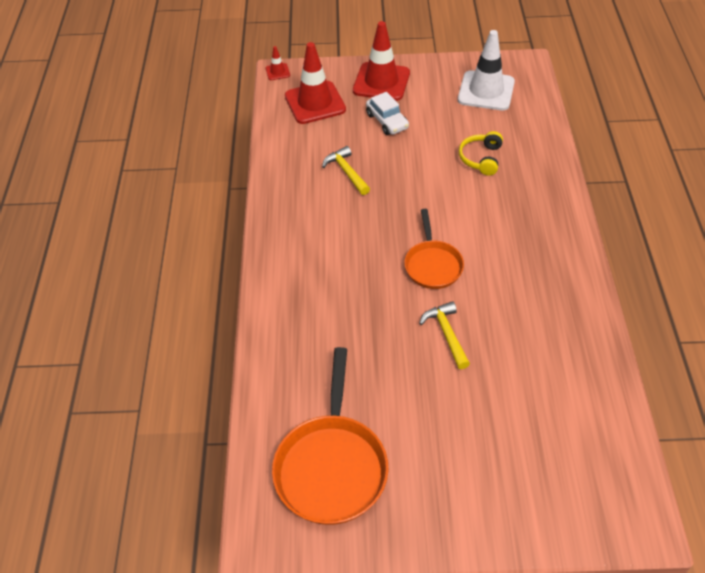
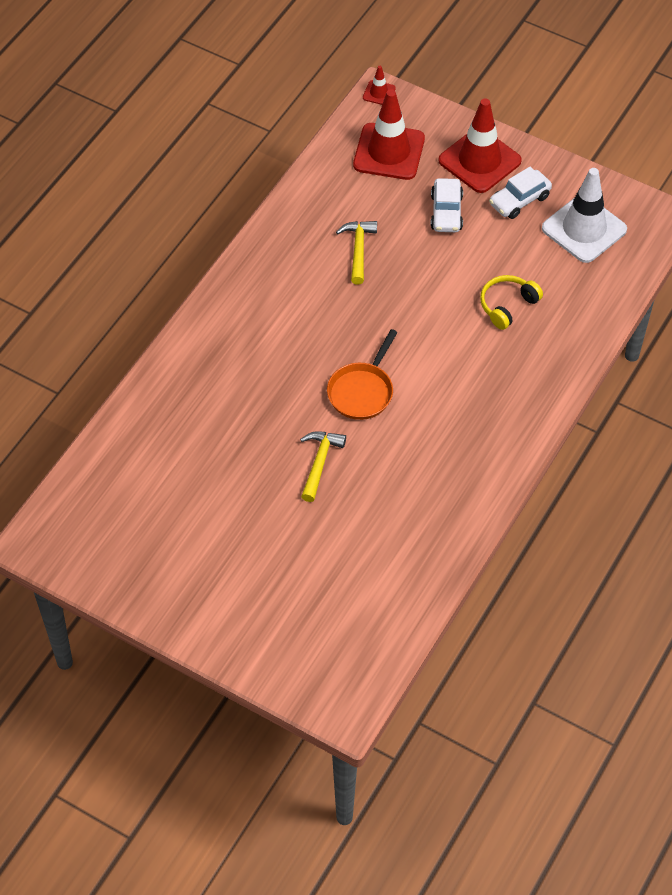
camera: 30 degrees right, 5 degrees up
(331, 466) = (131, 519): orange pan -> none
(429, 93) = (519, 200): none -> white car

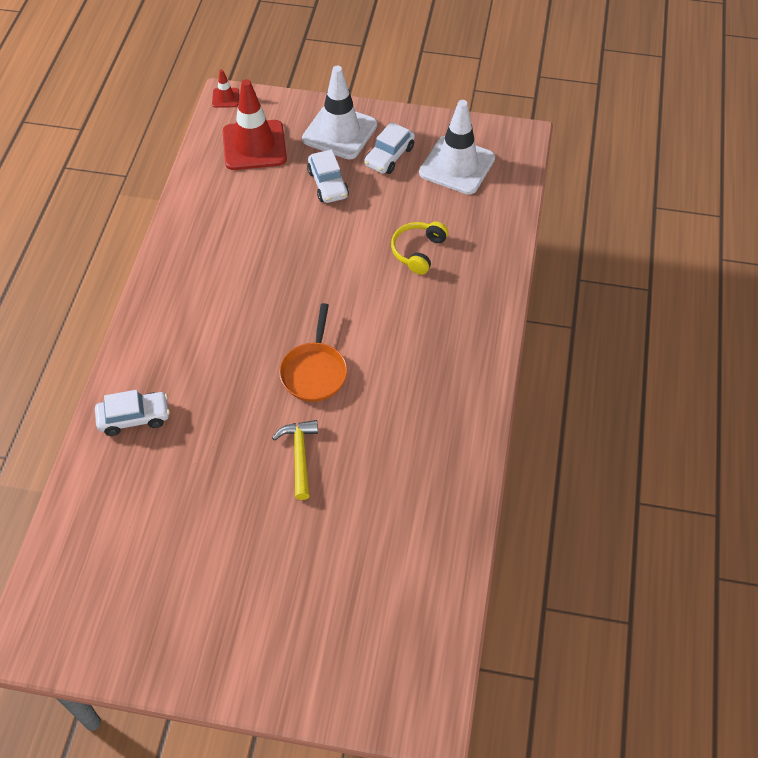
camera: 20 degrees left, 0 degrees up
(184, 384) = (134, 418): none -> white car
(358, 249) = (259, 239): yellow hammer -> none
(479, 161) = (339, 132): red traffic cone -> white traffic cone

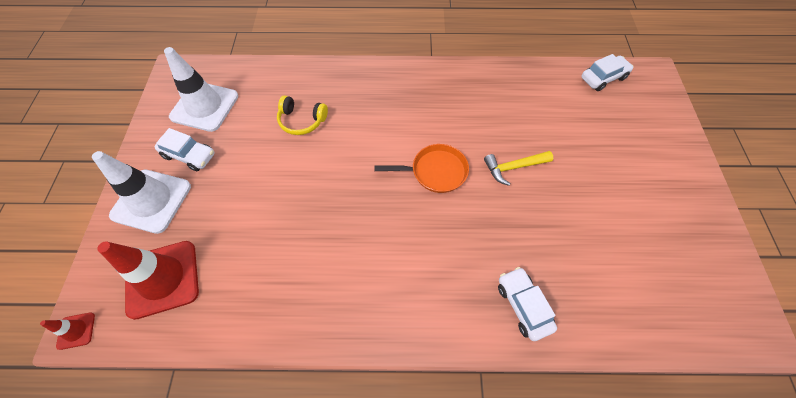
camera: 100 degrees left, 5 degrees up
(328, 184) = (223, 198): white car -> white car (603, 78)

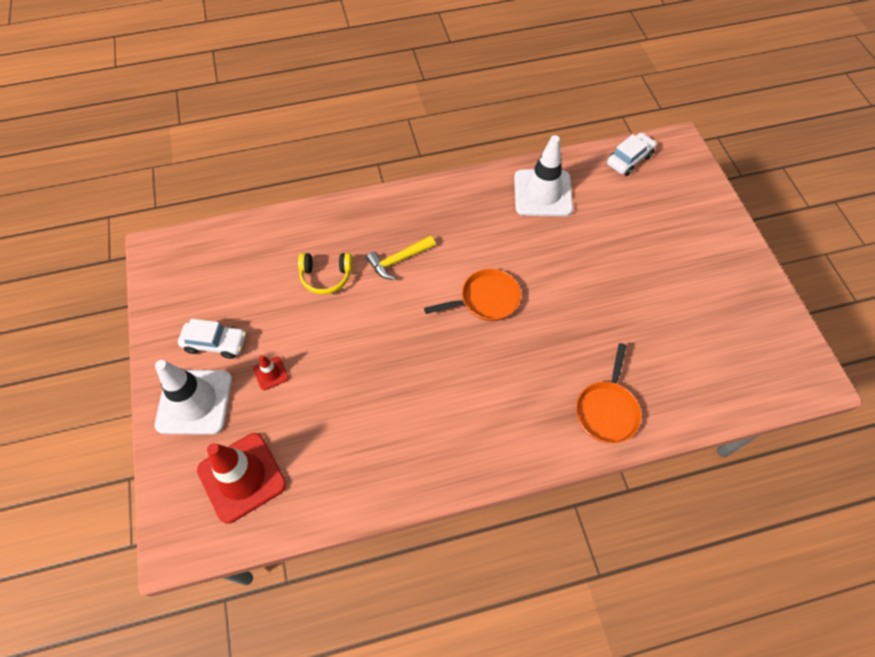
camera: 15 degrees left, 0 degrees up
(76, 330) = (173, 550): red traffic cone -> red traffic cone (271, 373)
(204, 106) = (209, 284): white traffic cone -> white traffic cone (542, 193)
(513, 167) = (563, 277): yellow hammer -> yellow hammer (398, 260)
(523, 305) = (607, 410): white car -> orange pan

